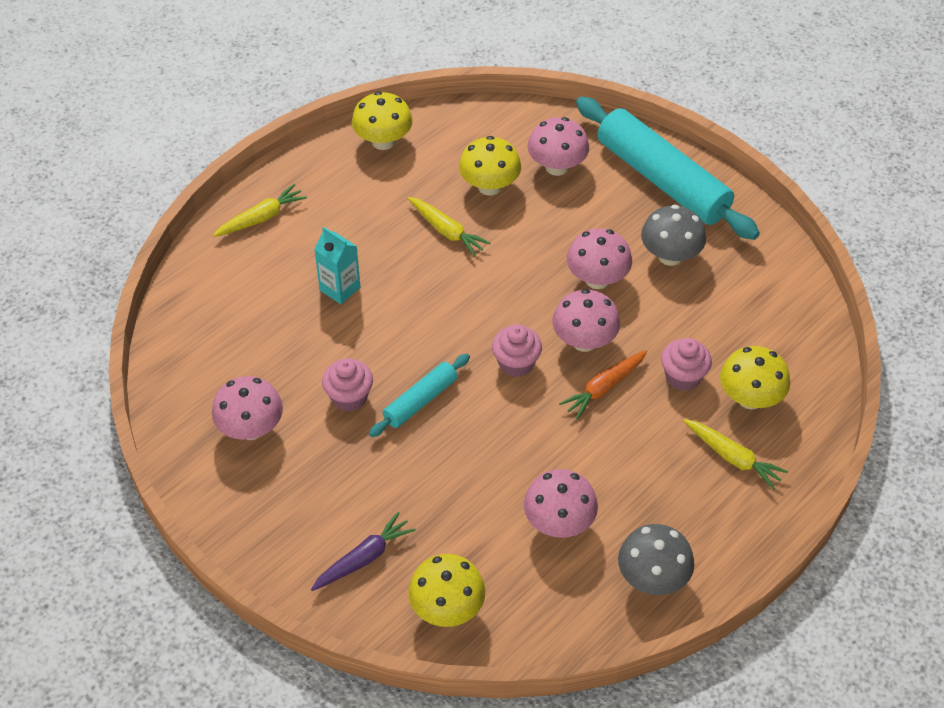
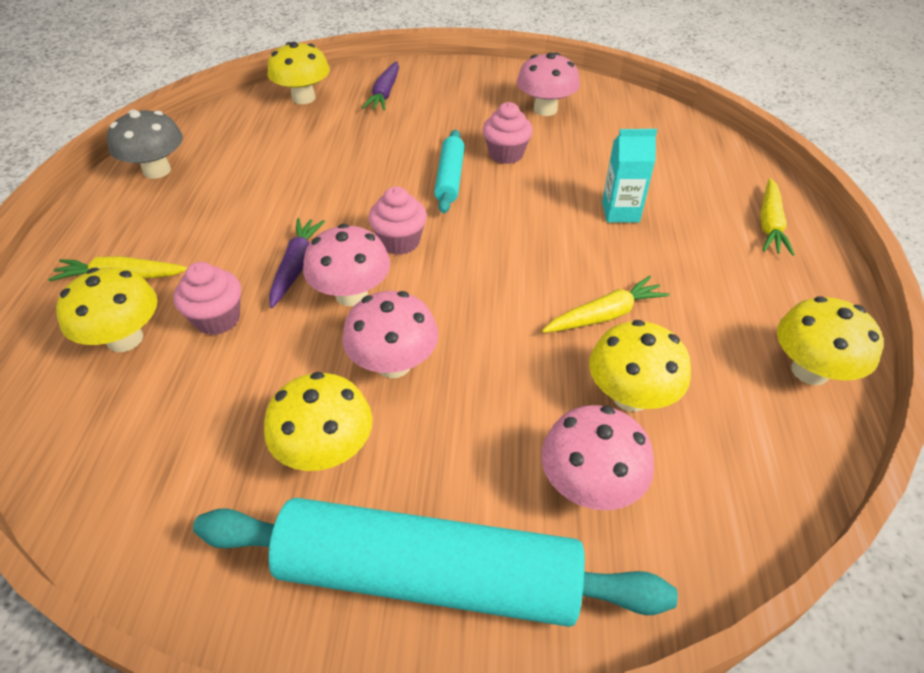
camera: 140 degrees right, 5 degrees down
(446, 231) = (605, 315): yellow carrot -> yellow carrot turned 150 degrees clockwise
(559, 523) = (260, 165): pink mushroom -> none
(604, 388) = (296, 266): orange carrot -> purple carrot
(670, 256) = (326, 451): grey mushroom -> yellow mushroom

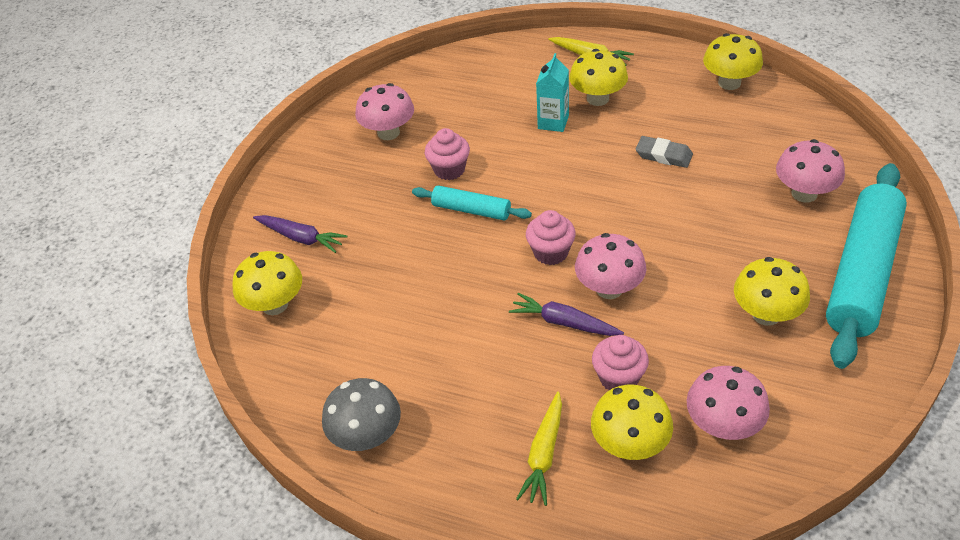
camera: 70 degrees left, 0 degrees up
(393, 364) = (690, 271): pink mushroom -> pink mushroom (723, 425)
(605, 315) = (663, 155): yellow carrot -> grey eraser
(630, 396) = (738, 161): yellow mushroom -> yellow mushroom (597, 98)

